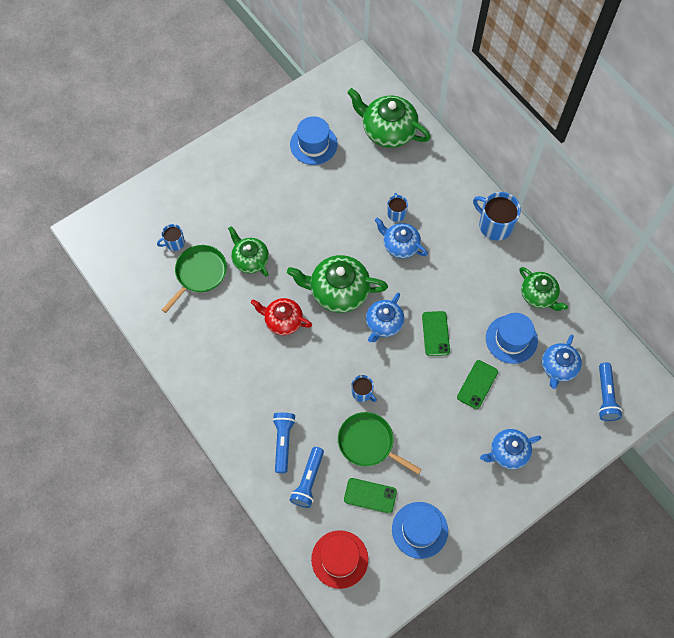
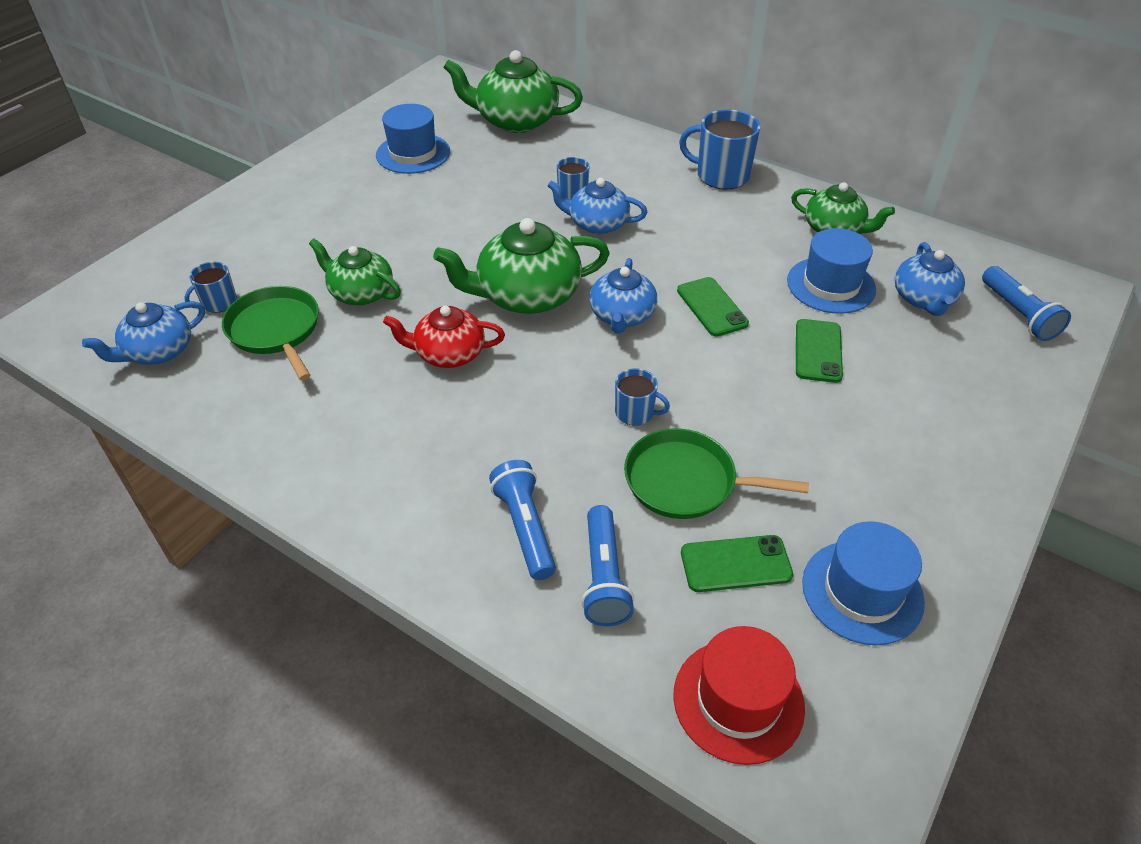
camera: 20 degrees left, 20 degrees down
(199, 274) = (275, 330): green pan -> green pan turned 45 degrees counterclockwise
(508, 452) = (930, 425): blue teapot -> blue teapot (158, 351)

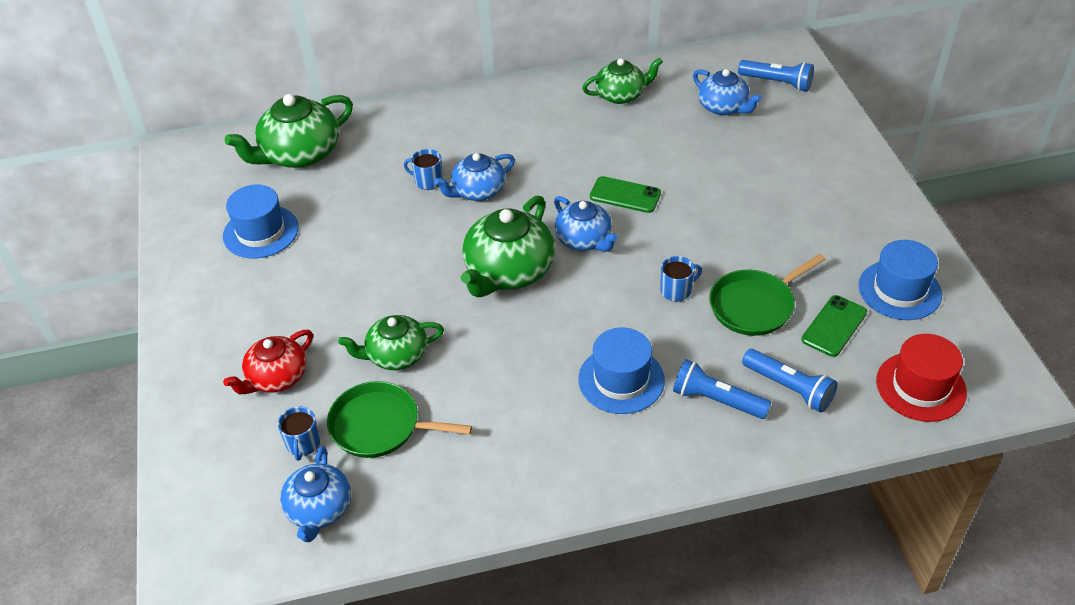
camera: 45 degrees left, 0 degrees up
(448, 354) = (520, 345): red teapot -> red teapot (276, 377)
(721, 175) = (505, 102): blue mug -> none
(818, 351) = (715, 179): green phone -> none
(831, 285) = (667, 133): blue hat -> blue hat (621, 379)

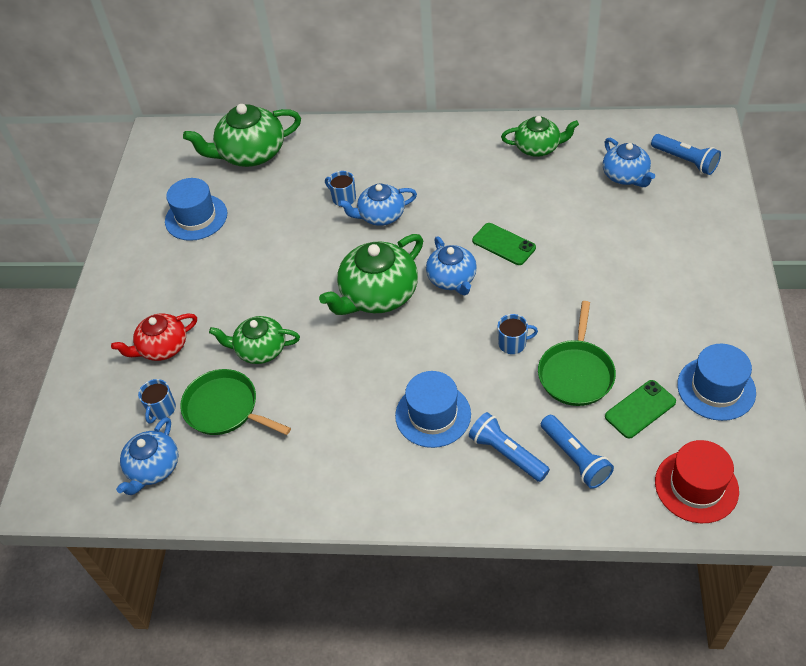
camera: 20 degrees right, 5 degrees up
(754, 305) = (576, 373): green pan -> green pan turned 60 degrees counterclockwise

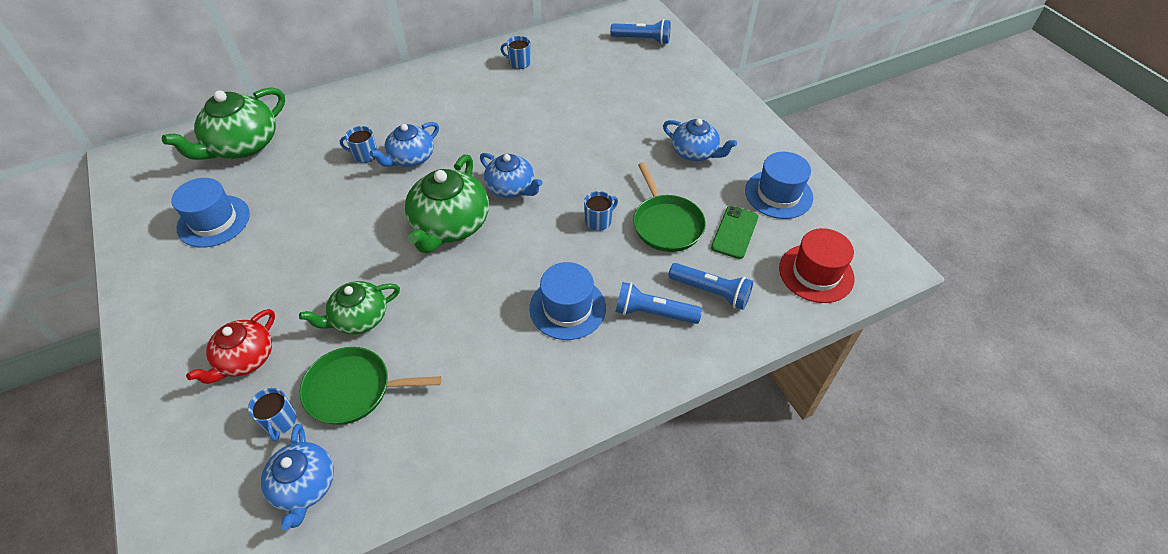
camera: 35 degrees left, 0 degrees up
(503, 244) = (539, 145): green phone -> none
(538, 147) = (519, 63): green teapot -> blue mug
(625, 176) = (604, 63): blue teapot -> blue teapot (695, 152)

